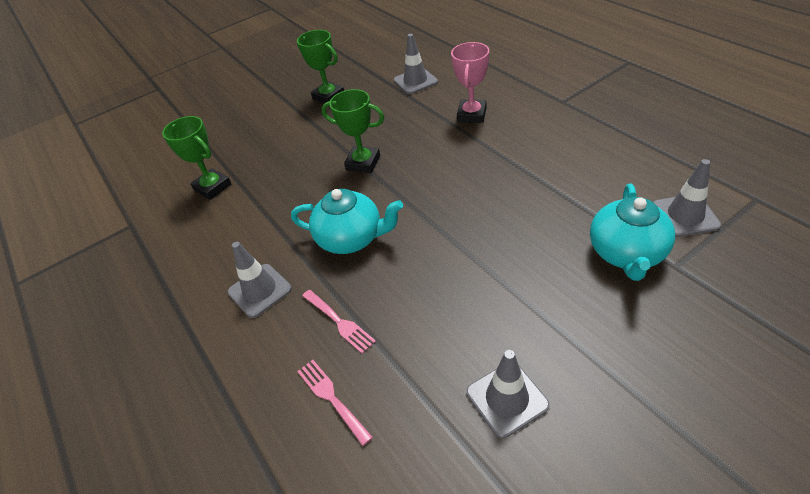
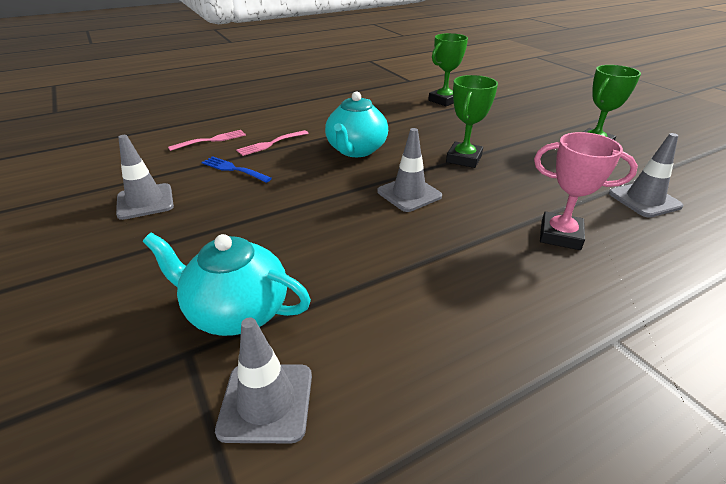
camera: 90 degrees right, 10 degrees down
(260, 290) = (320, 119): grey traffic cone -> grey traffic cone (409, 194)
(412, 337) = (233, 169): none -> blue fork

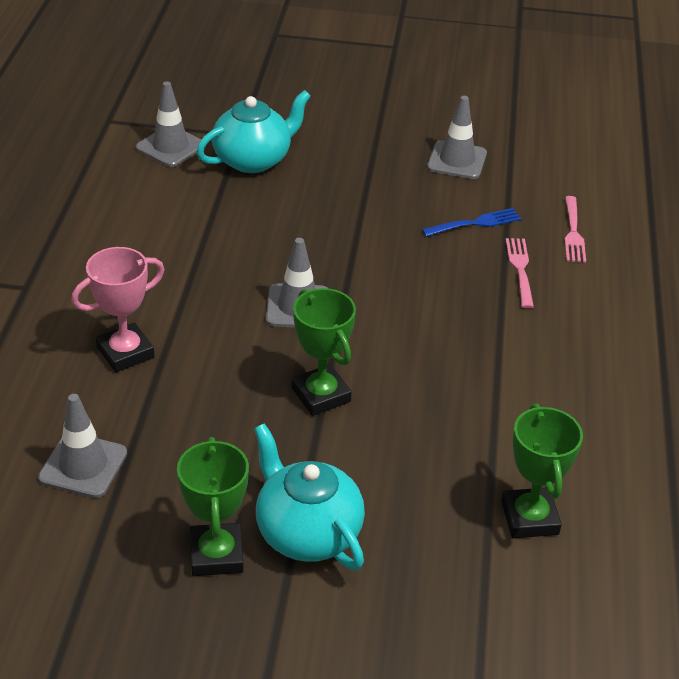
camera: 125 degrees right, 5 degrees up
(356, 150) = (435, 323): turquoise teapot -> turquoise teapot (307, 532)

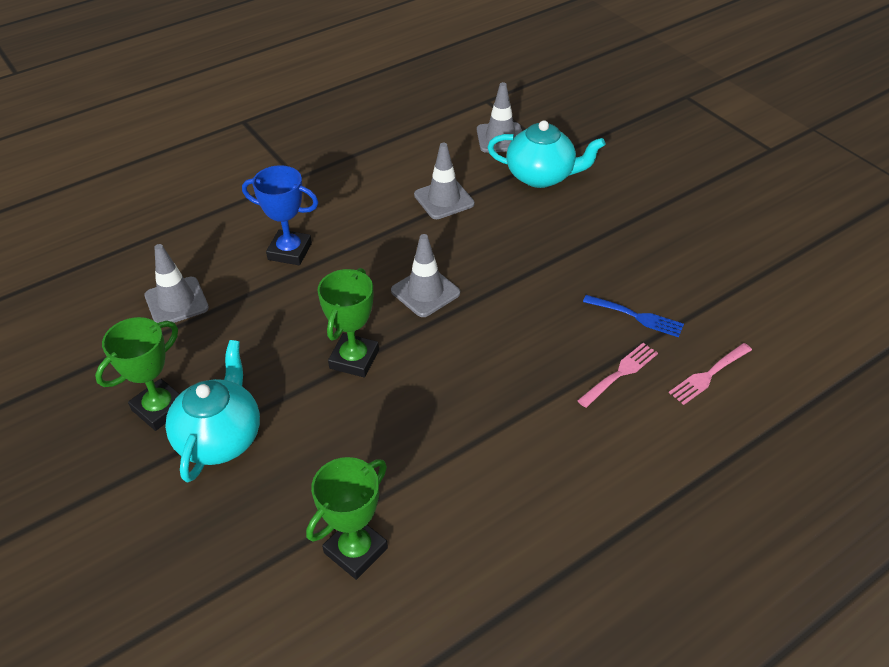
camera: 50 degrees right, 5 degrees up
(125, 352) = (290, 251): pink trophy -> blue trophy
(457, 160) = (693, 261): grey traffic cone -> grey traffic cone (444, 199)

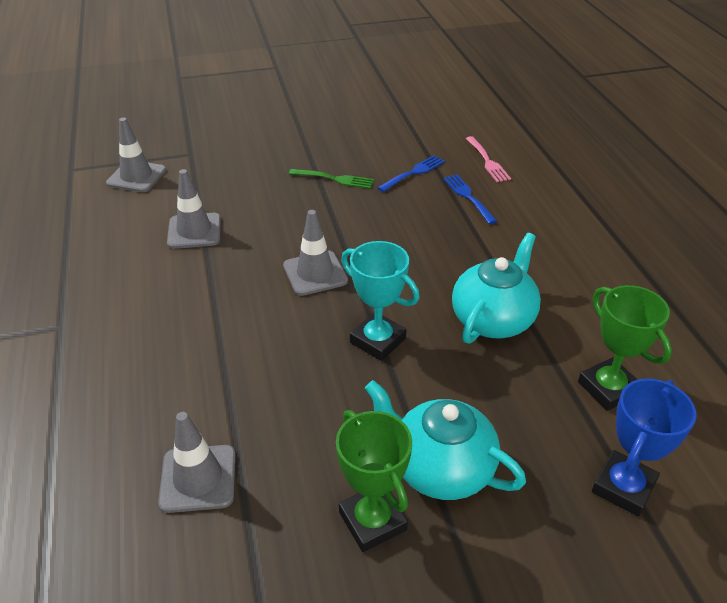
camera: 70 degrees left, 5 degrees down
(290, 251) = (184, 357): blue trophy -> blue trophy (623, 487)
(354, 359) = (378, 340): green trophy -> turquoise trophy
(541, 176) = (212, 170): turquoise teapot -> turquoise teapot (493, 319)
(582, 260) = (334, 179): none -> green fork
(620, 373) = (468, 197): pink fork -> blue fork

